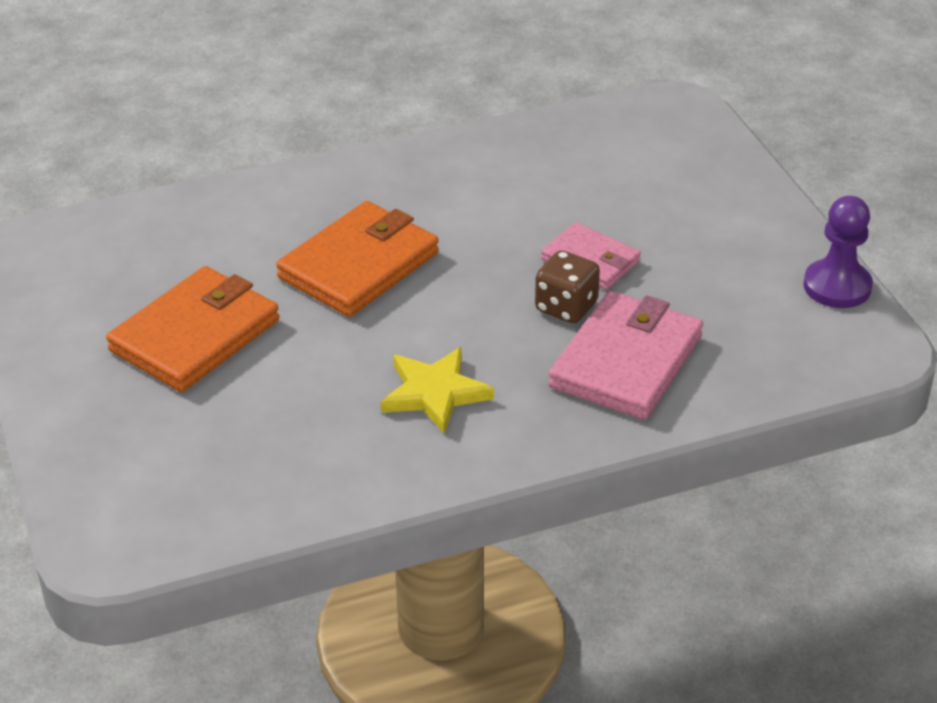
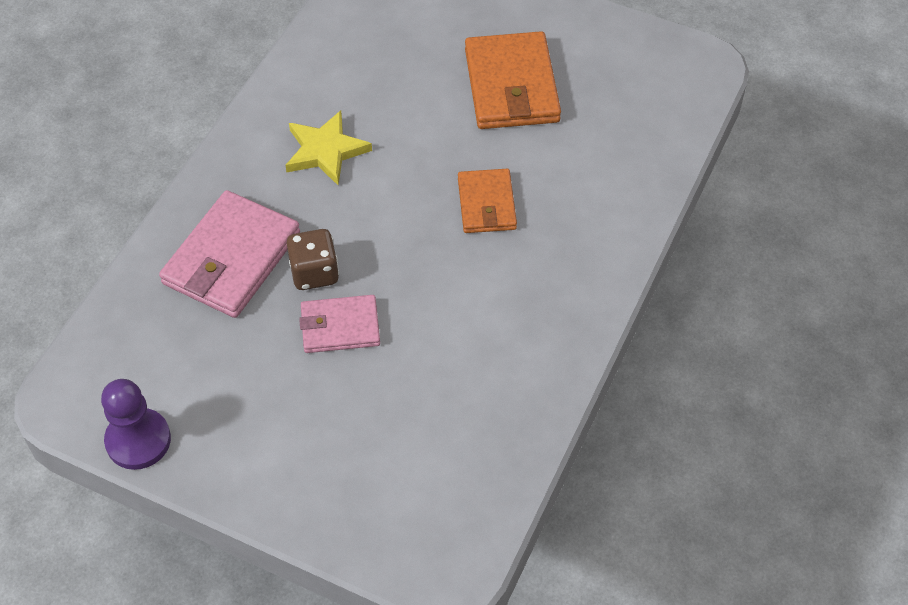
camera: 135 degrees right, 15 degrees up
(359, 265) = (486, 204): orange wallet -> orange wallet, size x0.60
(626, 361) = (231, 258): pink wallet -> pink wallet turned 45 degrees clockwise

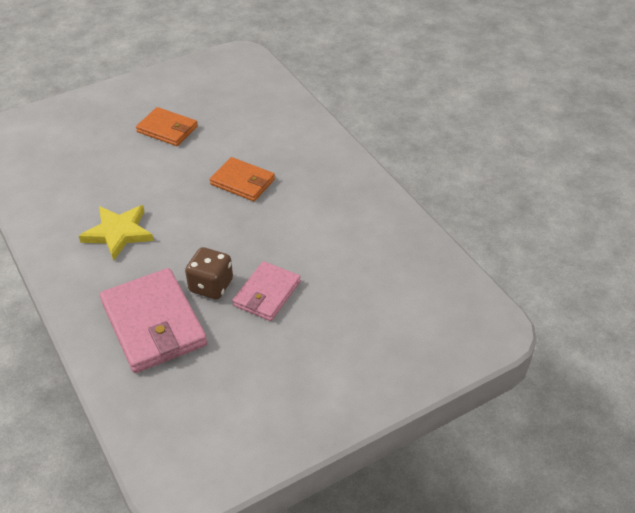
camera: 55 degrees left, 10 degrees down
(138, 440) = (258, 453): purple pawn -> none
(511, 86) = (167, 129): orange wallet -> orange wallet, size x0.60

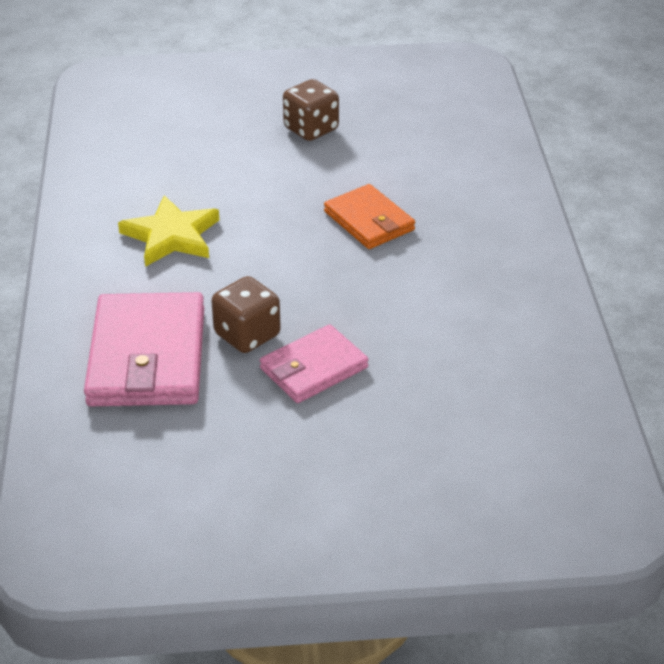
camera: 25 degrees right, 5 degrees down
(167, 129) = (311, 129): orange wallet -> brown dice

